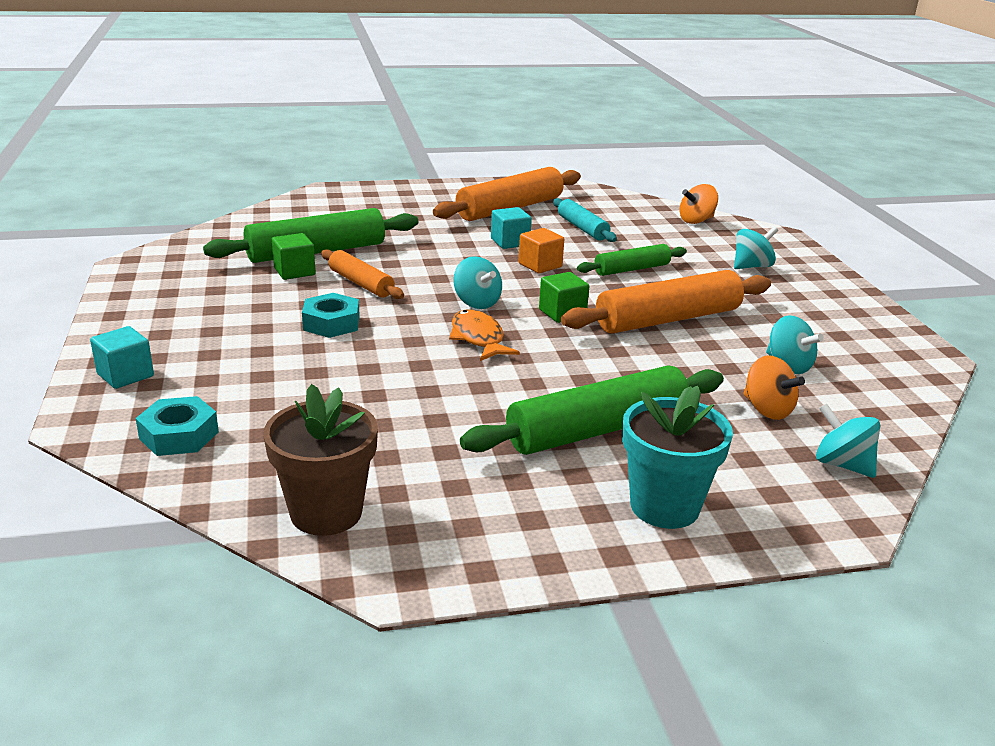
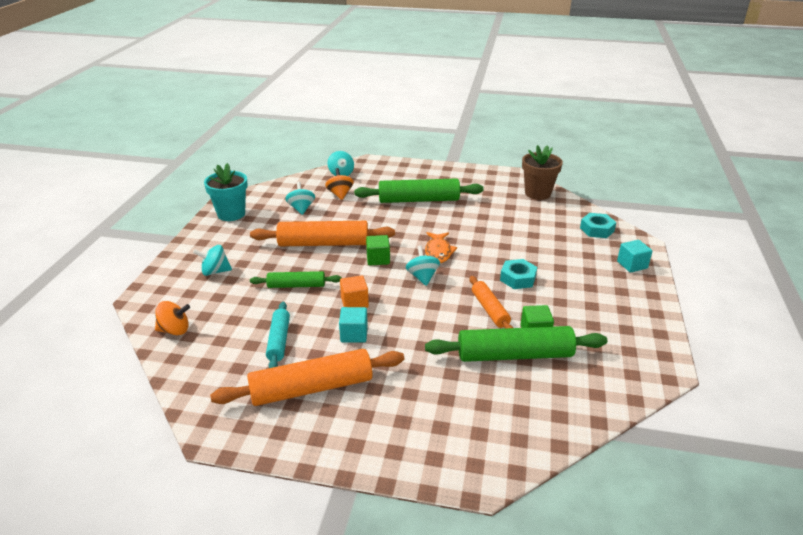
camera: 155 degrees left, 5 degrees up
(664, 506) = (419, 175): turquoise flower pot -> turquoise flower pot (231, 214)

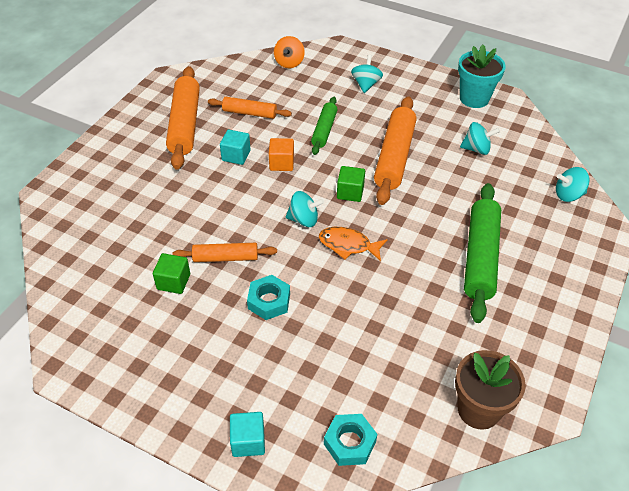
camera: 105 degrees right, 15 degrees up
(279, 340) = (249, 113): turquoise rolling pin -> orange rolling pin
(340, 194) = (508, 185): orange spinning top -> none
(514, 355) = (153, 254): green rolling pin -> none

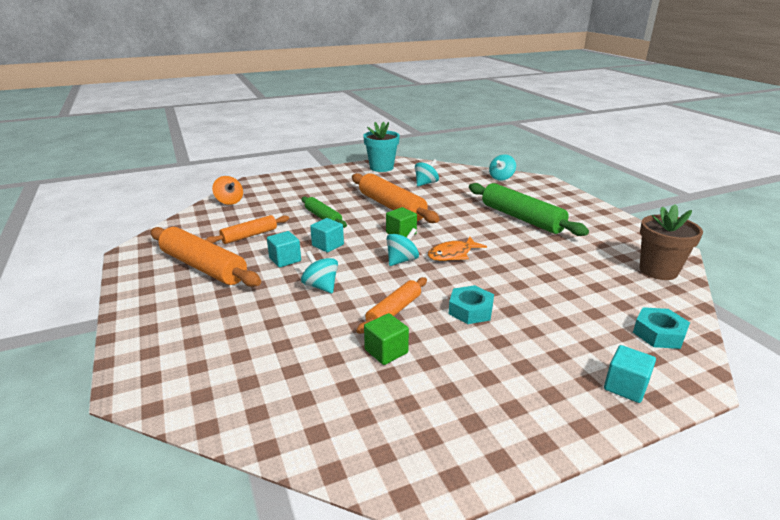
camera: 50 degrees left, 20 degrees down
(281, 163) = (328, 245): orange cube -> turquoise cube
(366, 84) = (306, 188): turquoise spinning top -> turquoise spinning top (321, 286)

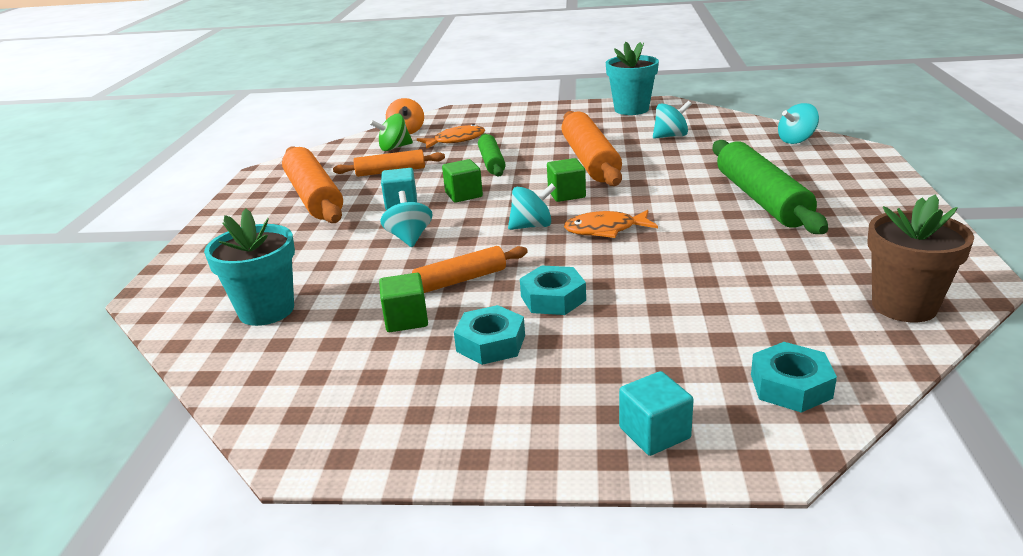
camera: 30 degrees right, 0 degrees up
(232, 216) = (394, 148): none -> green spinning top
(262, 373) = (266, 310): none -> turquoise flower pot
(277, 204) = (456, 140): none -> orange fish
(328, 245) = (463, 195): turquoise cube -> green cube
(464, 353) = (491, 343): none -> turquoise nut

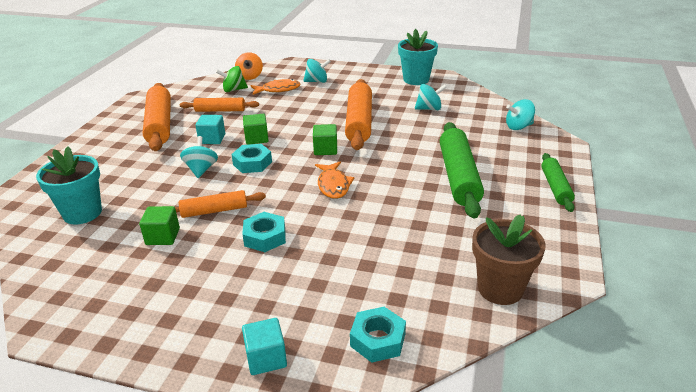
camera: 10 degrees right, 5 degrees up
(491, 162) = (291, 113): green rolling pin -> green rolling pin (555, 187)
(491, 343) = (204, 266): turquoise nut -> turquoise nut (252, 163)
(532, 226) = (286, 173): turquoise spinning top -> turquoise spinning top (317, 81)
(605, 230) = (333, 185): orange fish -> orange fish turned 105 degrees counterclockwise

